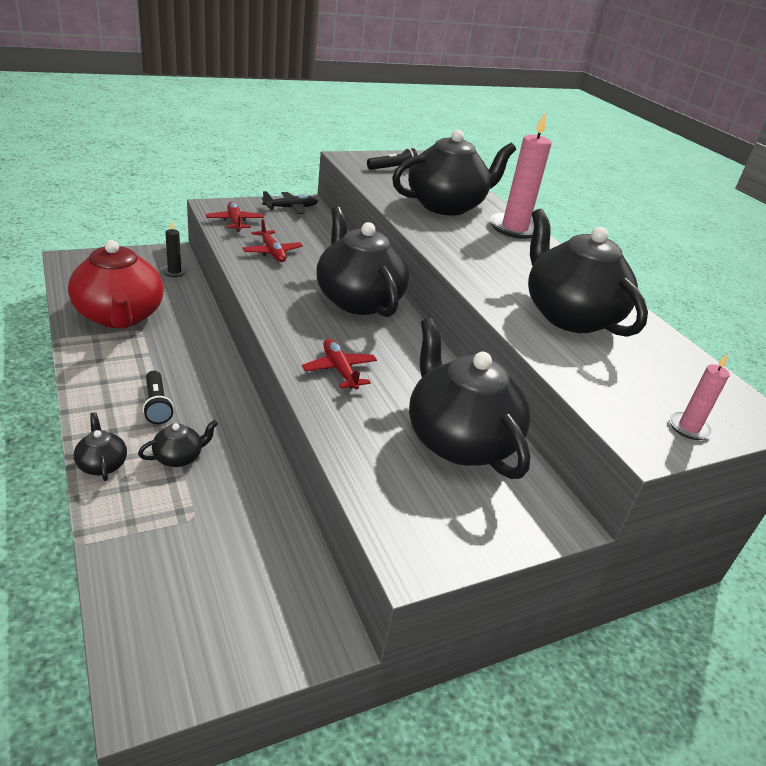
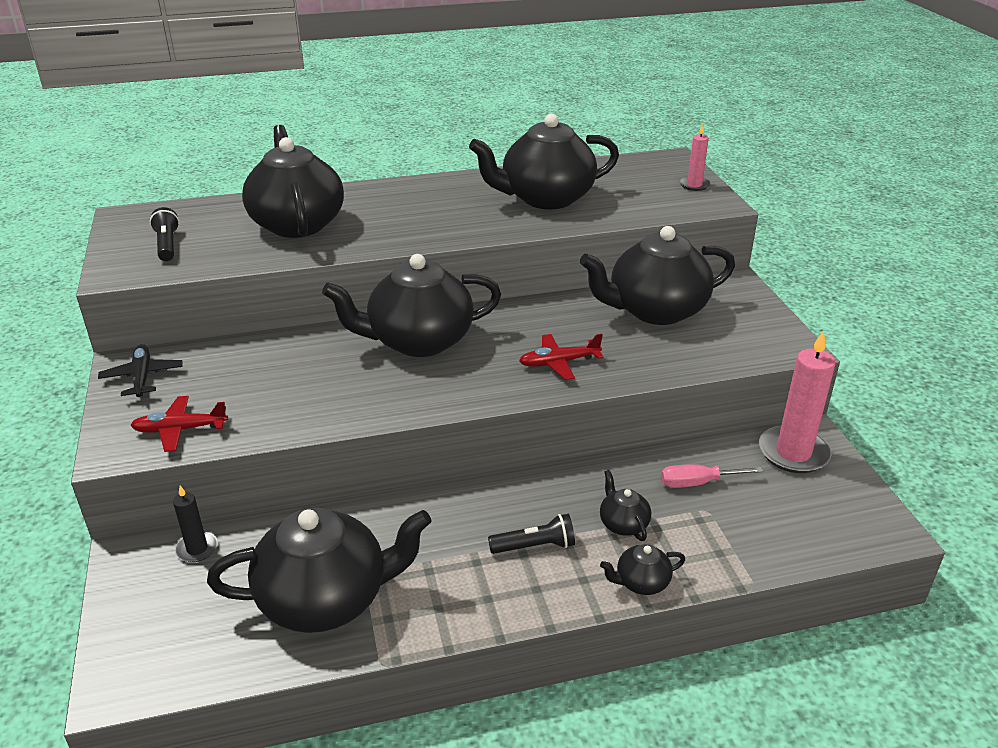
camera: 75 degrees left, 0 degrees up
(120, 316) = (326, 599): red teapot -> black teapot
(236, 514) = (697, 483): none -> pink screwdriver
(272, 252) = (287, 398): red plane -> none
(514, 228) = (361, 194): pink candle -> pink candle (793, 453)

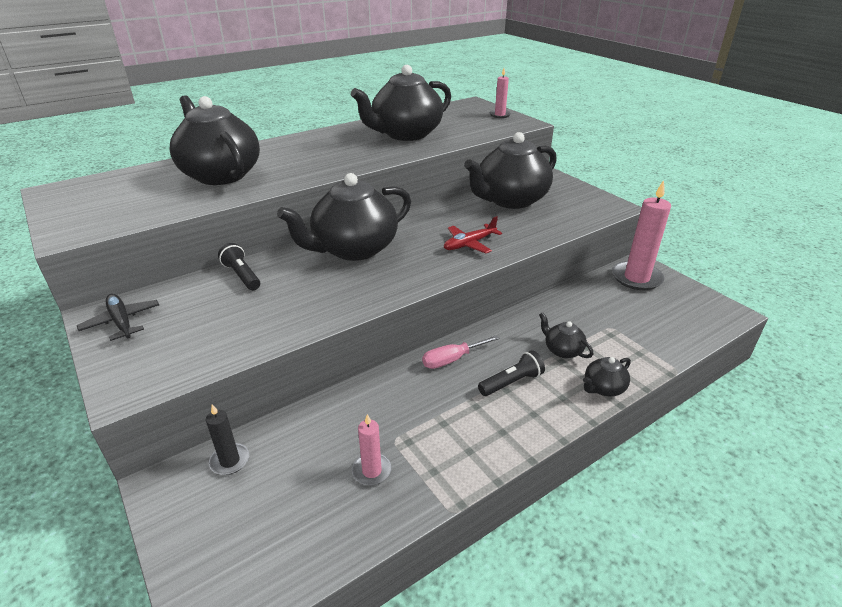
camera: 20 degrees left, 0 degrees up
(167, 245) = (109, 205): black flashlight -> black flashlight (242, 275)
(180, 430) = (183, 357): red plane -> none
(326, 599) = (371, 471): black teapot -> pink candle
(697, 483) = (591, 311): pink screwdriver -> pink screwdriver (452, 359)

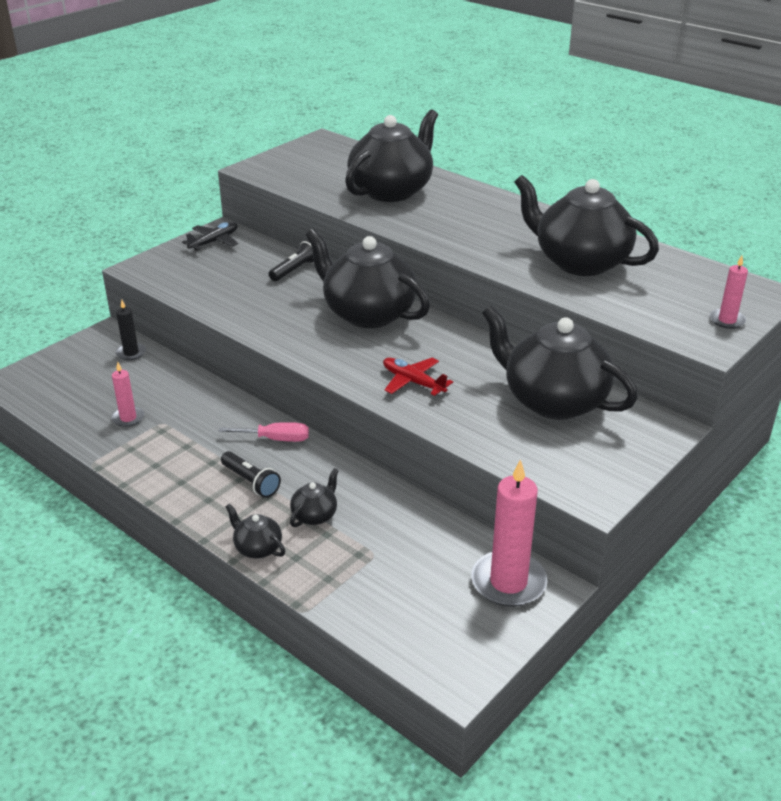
camera: 75 degrees right, 0 degrees up
(452, 359) = (276, 439): pink screwdriver -> pink screwdriver turned 135 degrees clockwise

